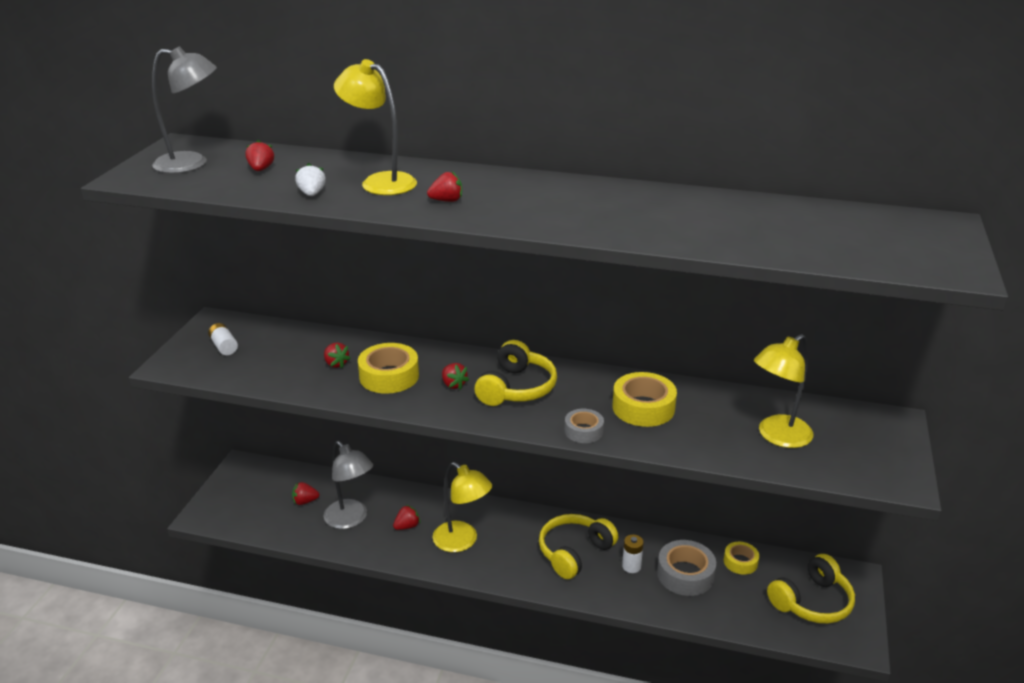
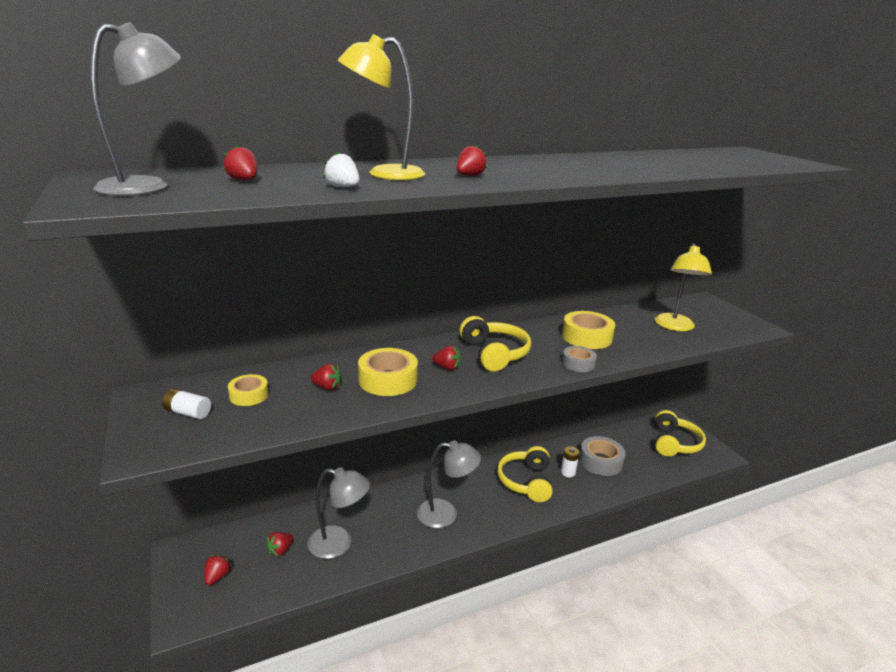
camera: 40 degrees left, 5 degrees down
(407, 526) = (392, 524): red strawberry -> red strawberry (217, 576)
(462, 541) = (446, 514): yellow lamp -> grey lamp
(740, 562) = (617, 439): yellow tape -> yellow tape (249, 395)

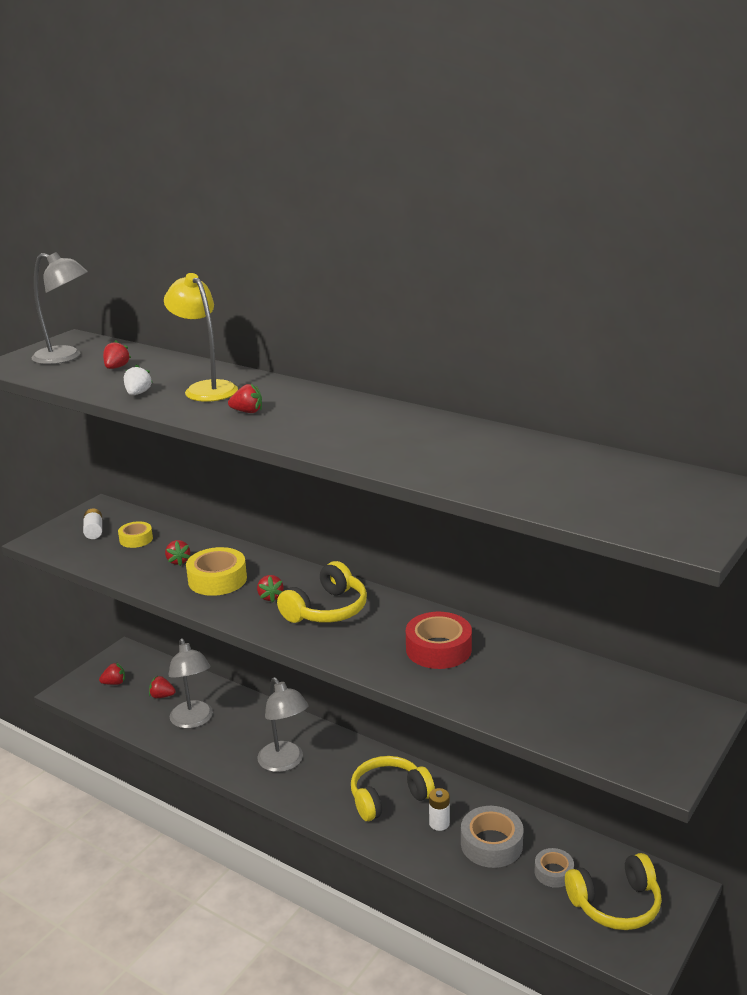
camera: 60 degrees right, 0 degrees up
(578, 363) = (363, 661): grey tape -> grey tape (553, 872)
(586, 337) = (438, 649): yellow tape -> red tape
(674, 327) = (559, 702): yellow lamp -> none

